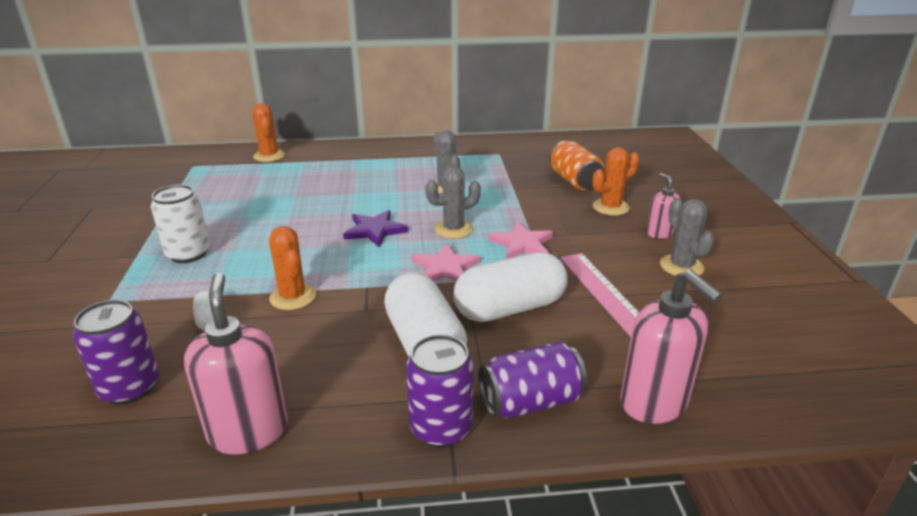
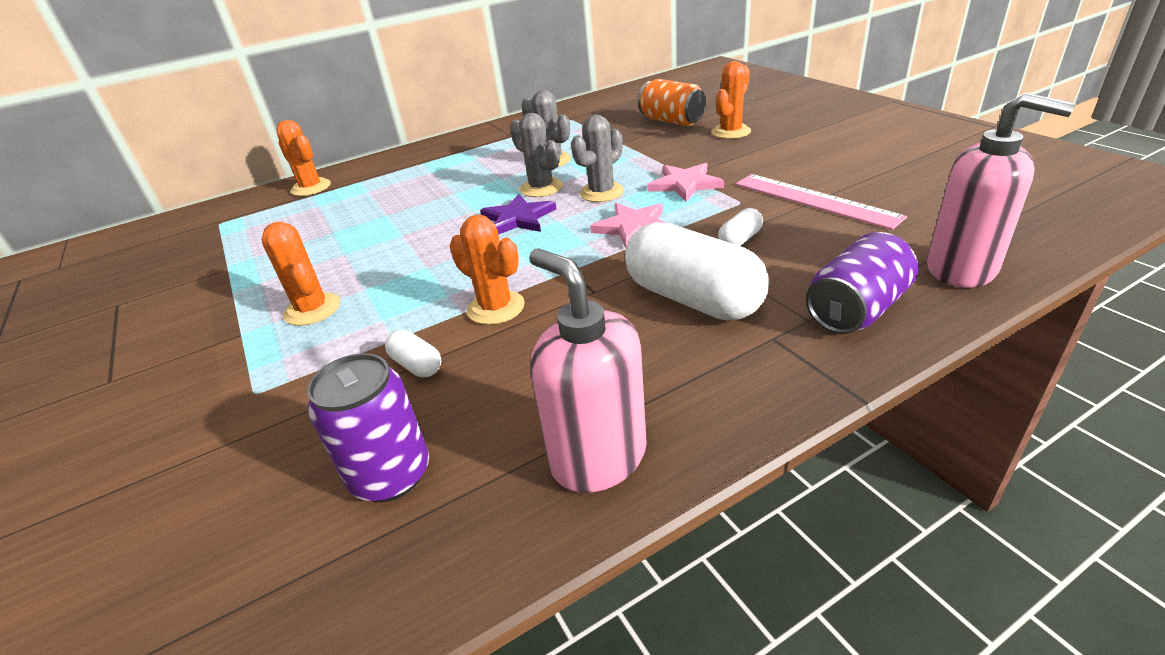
camera: 20 degrees left, 5 degrees up
(188, 254) = (312, 309): white can -> orange cactus
(441, 428) = (801, 366): purple can -> none
(510, 308) = (740, 240): white capsule -> white capsule, size x0.44
(659, 233) = (798, 139): pink soap dispenser -> none
(681, 266) = (848, 158): grey cactus -> grey cactus (541, 188)

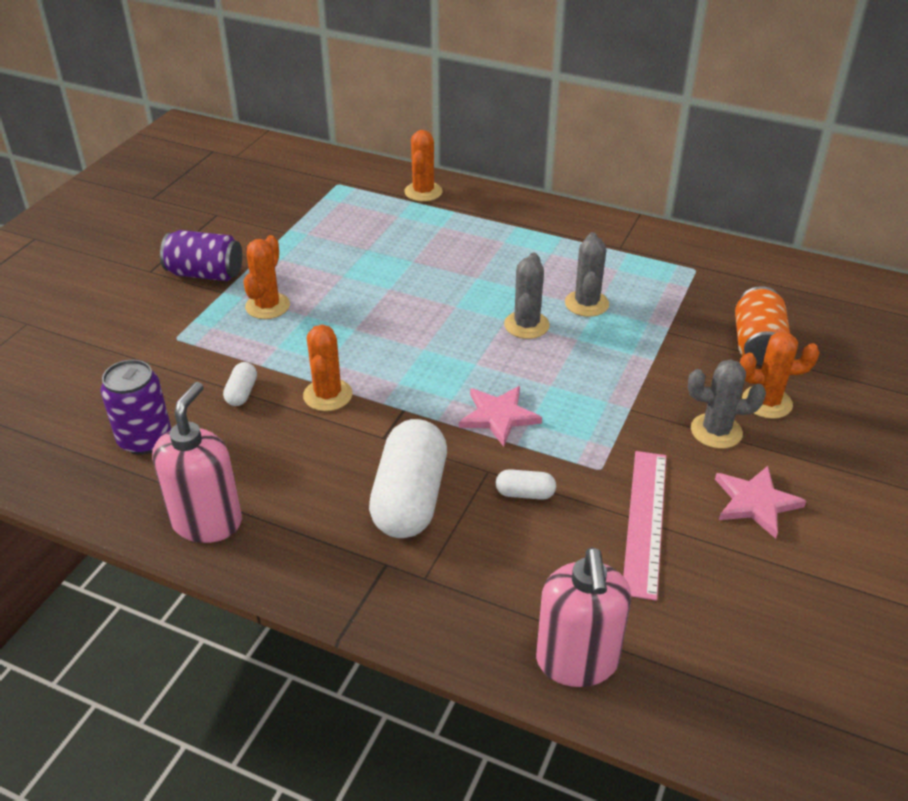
camera: 50 degrees right, 5 degrees up
(518, 218) = (462, 339): purple star -> none
(601, 192) = (547, 367): grey cactus -> grey cactus (716, 431)
(685, 184) = (608, 416): pink star -> pink star (755, 502)
(856, 310) = (458, 604): purple can -> purple can (205, 274)

